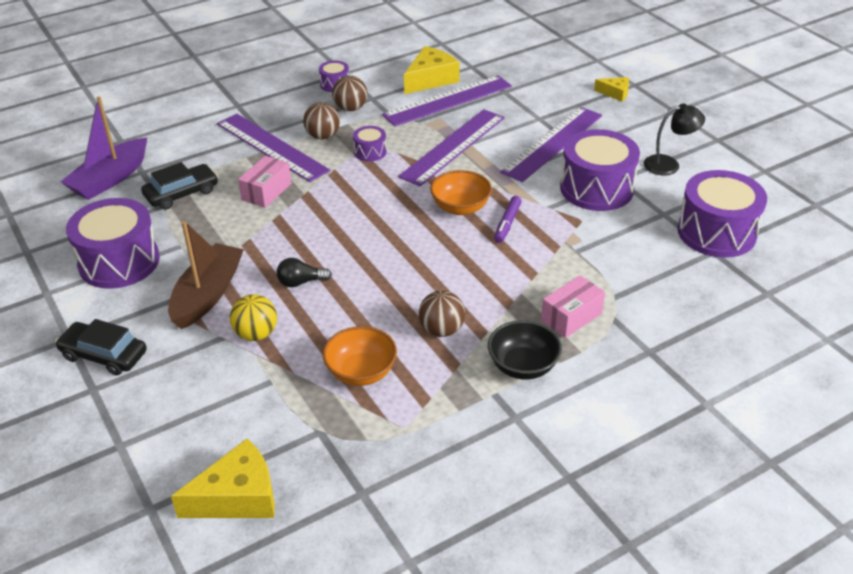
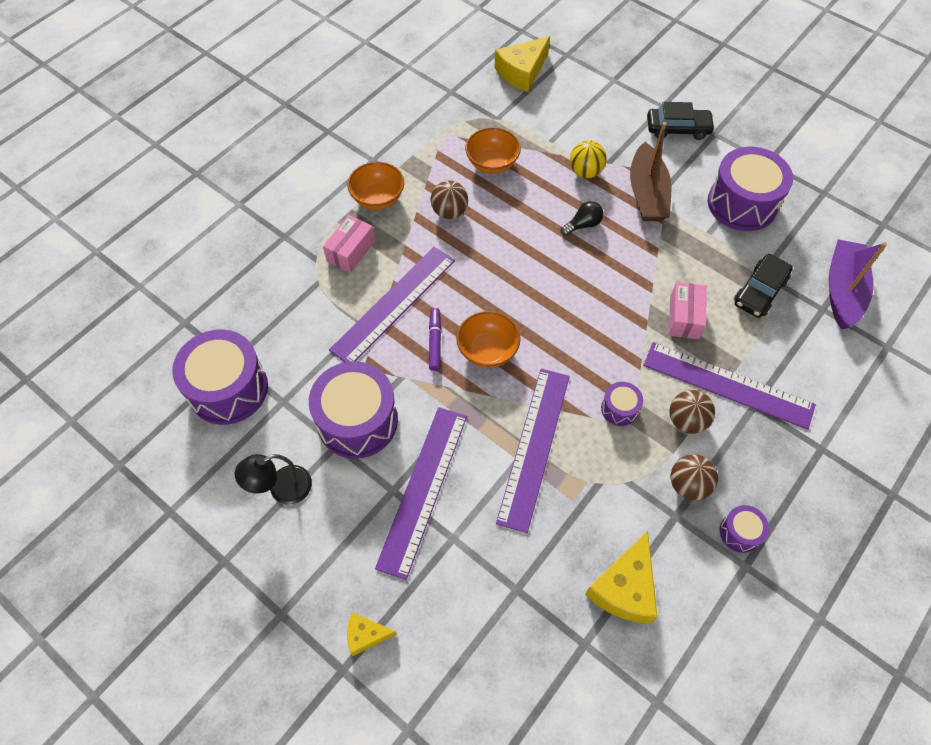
camera: 160 degrees right, 20 degrees up
(448, 101) = (579, 541): purple ruler -> purple ruler (394, 304)
(523, 366) = (378, 198): black bowl -> orange bowl

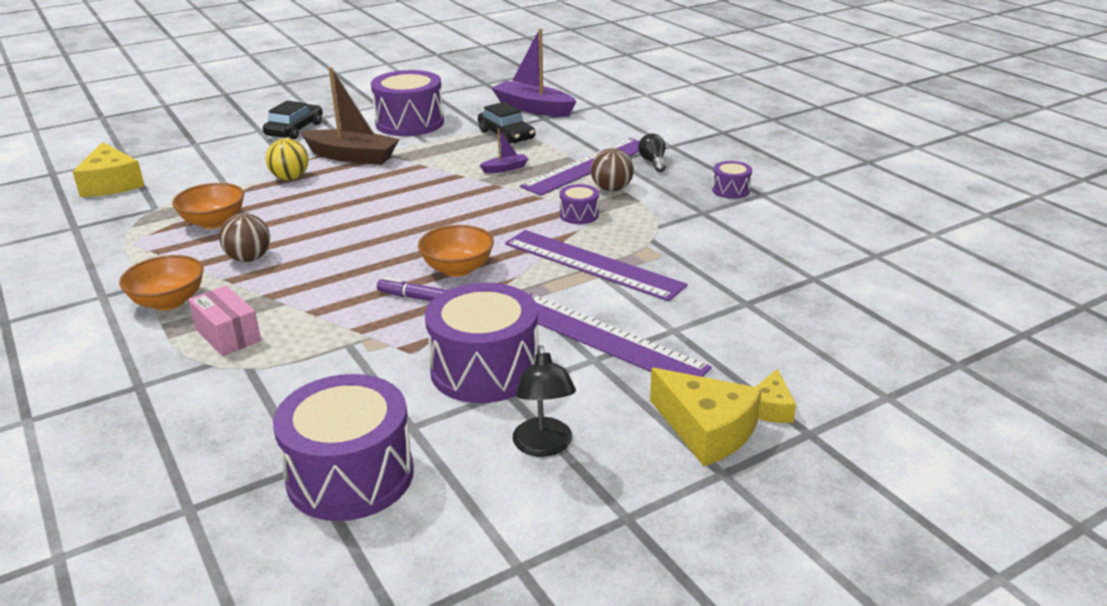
camera: 70 degrees left, 30 degrees down
(394, 304) = (340, 316): purple ruler -> none
(583, 225) = (353, 191): black light bulb -> black light bulb (653, 162)
(624, 587) = (763, 248): yellow cheese -> yellow cheese (706, 430)
(684, 317) = (505, 169): pink box -> purple boat
(688, 485) = (675, 201): brown ball -> none

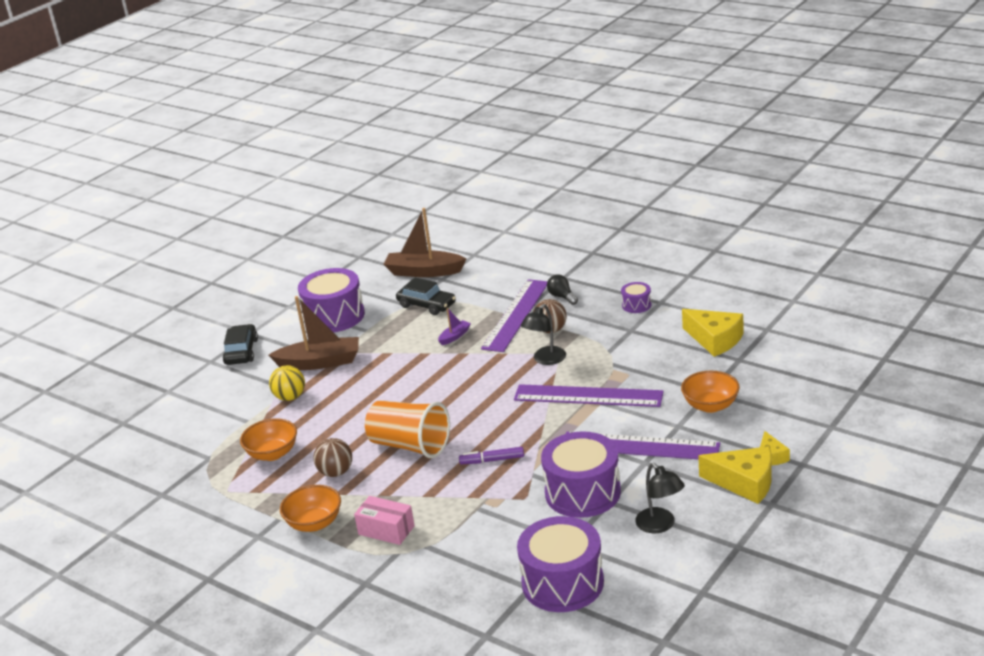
camera: 20 degrees left, 0 degrees up
(111, 184) = (142, 449): yellow cheese -> yellow cheese (715, 340)
(350, 256) = (410, 445): none -> orange cup
(457, 269) = (498, 430): orange bowl -> orange bowl (710, 405)
(533, 108) = (424, 272): purple boat -> brown boat
(579, 215) = (545, 360): purple drum -> black lamp

